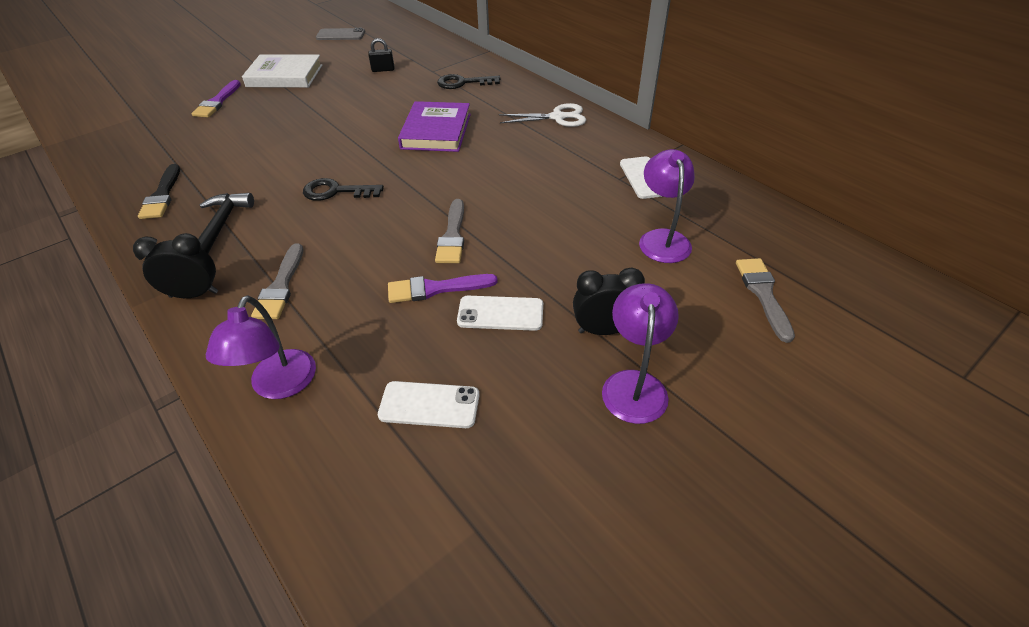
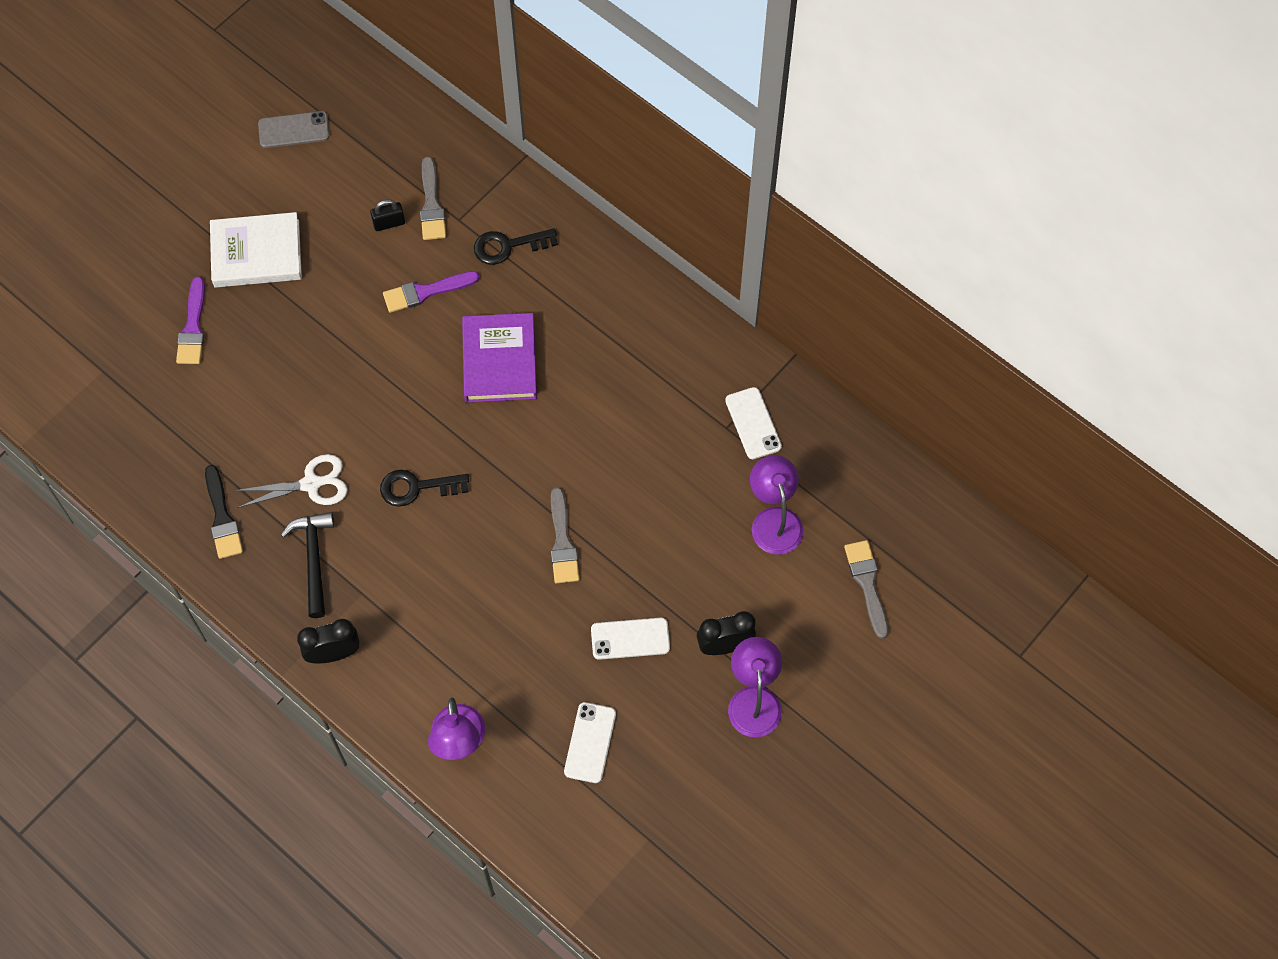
camera: 10 degrees left, 20 degrees up
(281, 286) = (413, 633): grey brush -> grey brush (431, 204)
(429, 405) = (590, 742): white phone -> white phone turned 75 degrees counterclockwise
(435, 289) = (563, 616): purple brush -> purple brush (426, 292)
(558, 117) = (644, 314): white scissors -> white scissors (311, 484)

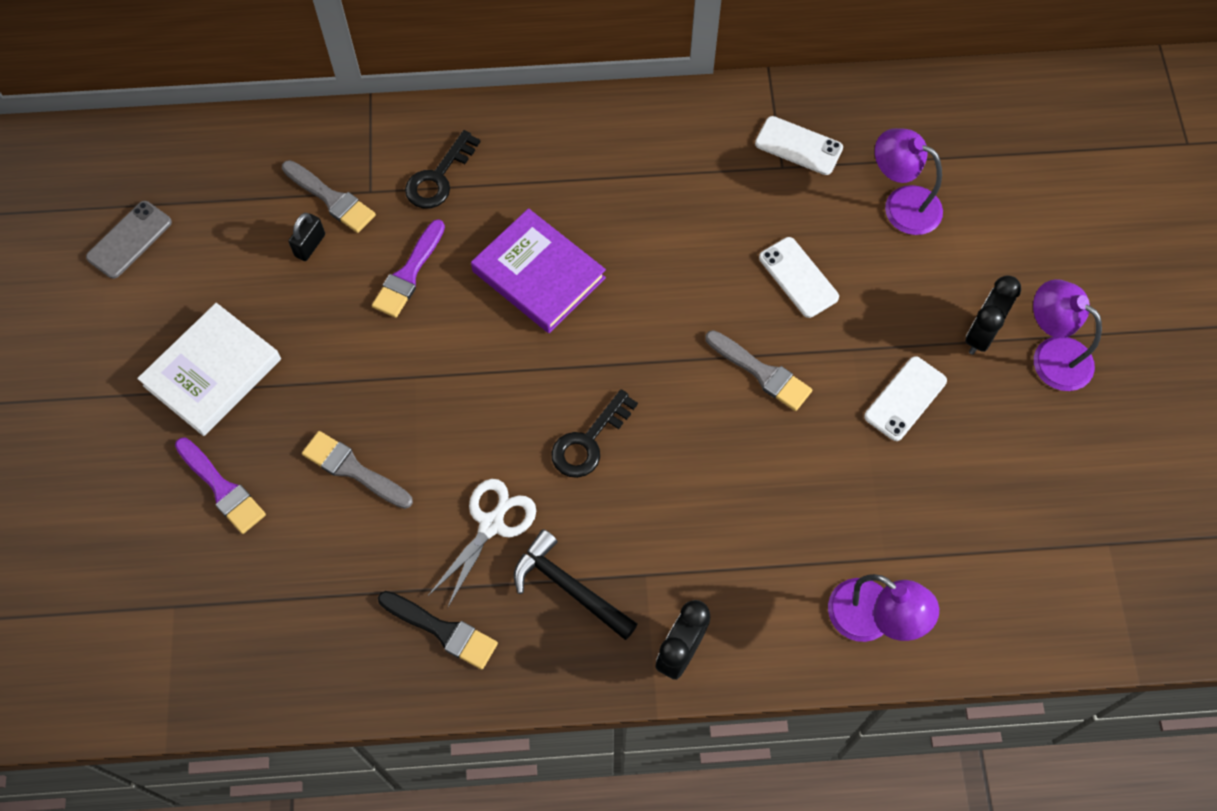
camera: 45 degrees left, 0 degrees up
(590, 742) = (974, 513): white phone -> white phone (798, 277)
(867, 584) = (1024, 189): grey brush -> grey brush (353, 469)

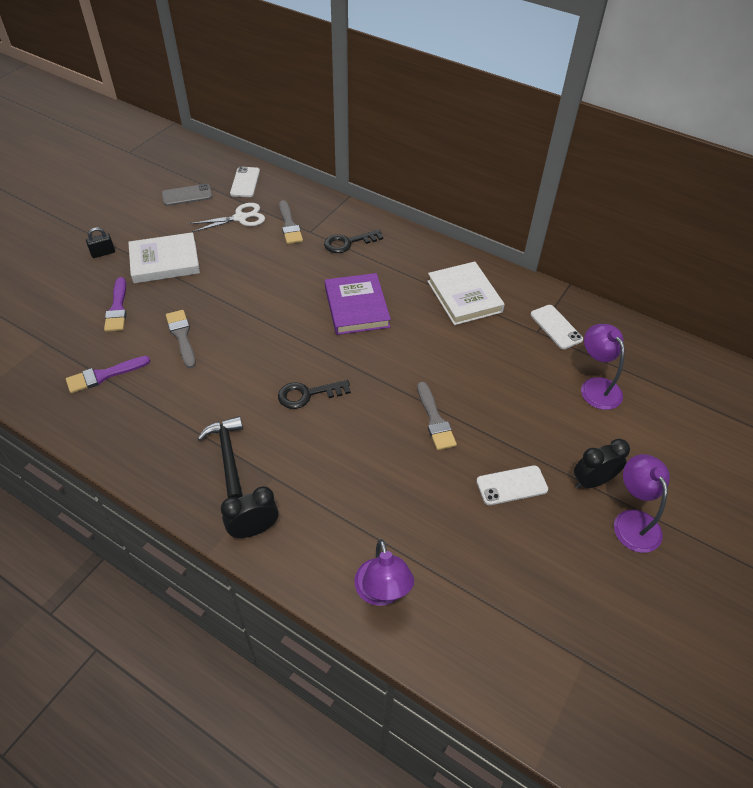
camera: 35 degrees right, 15 degrees down
(310, 245) = (260, 237): black padlock -> black padlock (103, 253)
(409, 274) = (293, 272): purple brush -> purple brush (104, 375)
(442, 630) = (146, 433): black brush -> none
(492, 524) = (220, 401): white scissors -> white scissors (241, 218)
(657, 169) = (464, 296): none -> white book
(798, 277) = (499, 387): white phone -> white phone (245, 182)

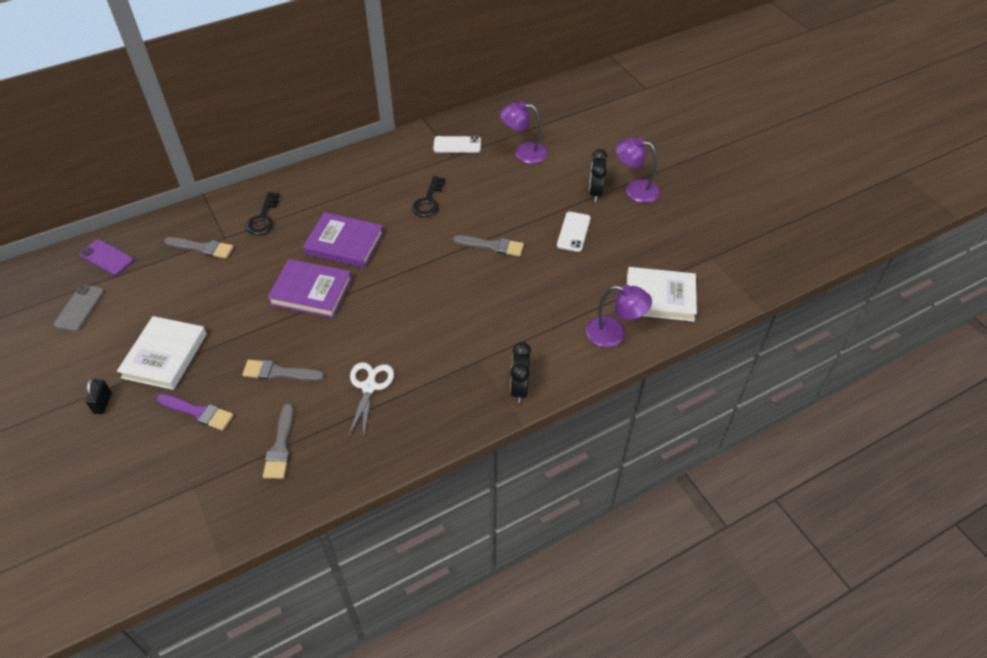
camera: 60 degrees left, 0 degrees up
(104, 375) = (280, 446): purple brush -> grey brush
(228, 456) = (439, 382): black hammer -> none
(241, 218) = (157, 278): white scissors -> white scissors (369, 386)
(245, 182) = (106, 257): white phone -> purple phone
(284, 313) = (311, 291): none -> purple book
(308, 394) = (413, 309): black key -> black key (428, 201)
(464, 296) = (387, 177): white book -> white book (659, 297)

